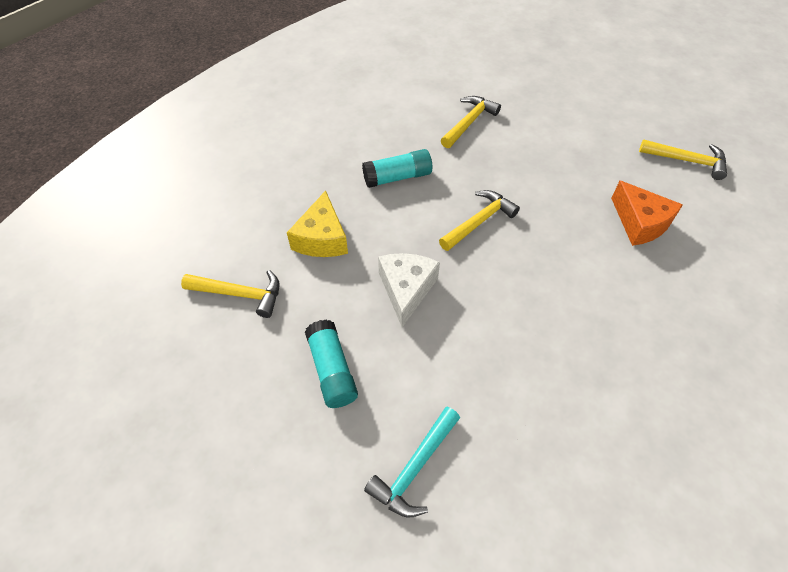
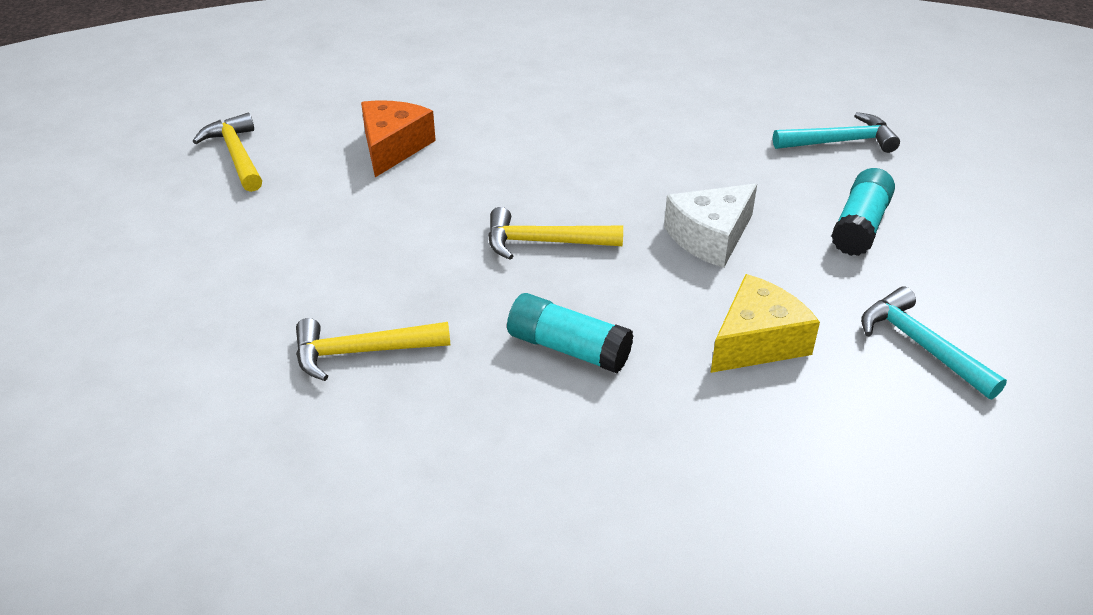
camera: 135 degrees left, 15 degrees down
(240, 294) = (920, 345): yellow hammer -> turquoise hammer

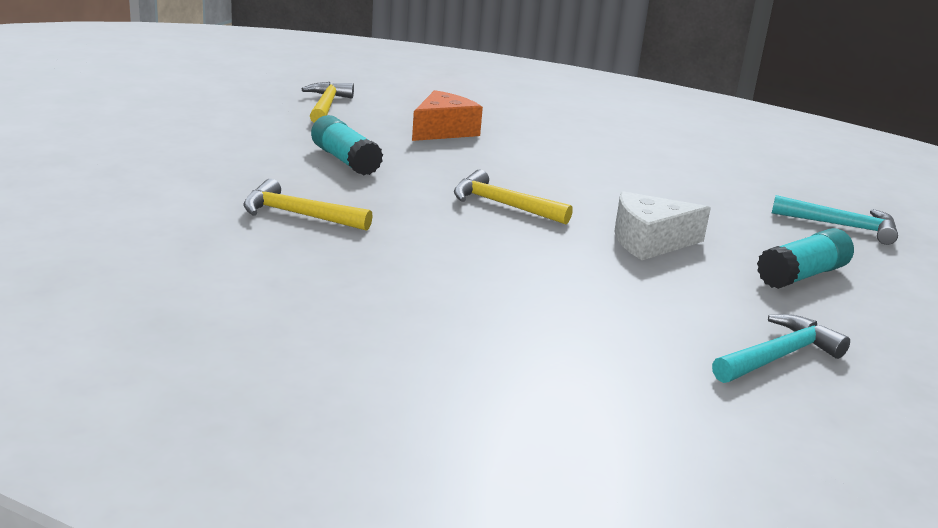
camera: 25 degrees right, 15 degrees down
(568, 348) = (455, 260): turquoise glue stick -> turquoise glue stick (345, 160)
(757, 341) = (622, 306): yellow cheese -> none
(920, 345) = (779, 356): turquoise hammer -> turquoise hammer turned 60 degrees clockwise

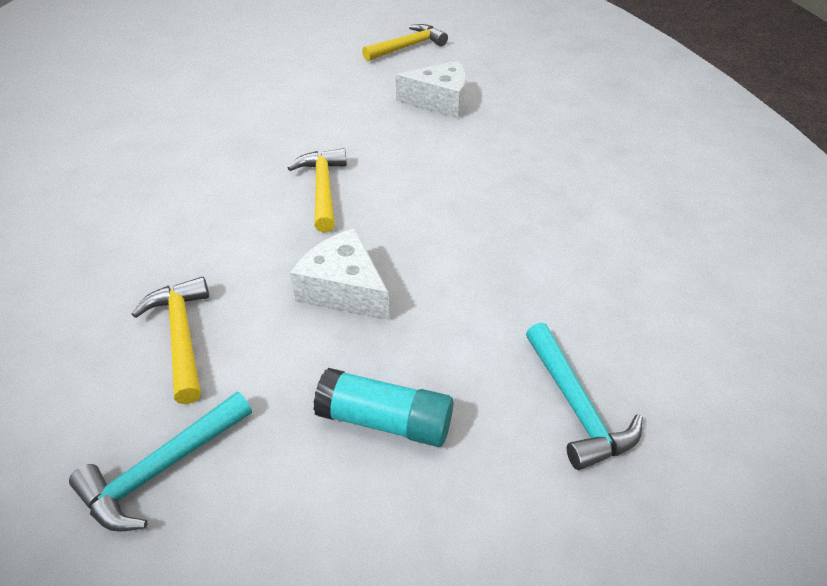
camera: 55 degrees right, 20 degrees up
(298, 215) = (192, 128): yellow hammer -> yellow hammer (181, 336)
(345, 160) = (314, 98): turquoise glue stick -> none
(443, 131) = (440, 102): orange cheese -> white cheese
(779, 356) = (162, 469): turquoise hammer -> turquoise hammer turned 120 degrees clockwise

